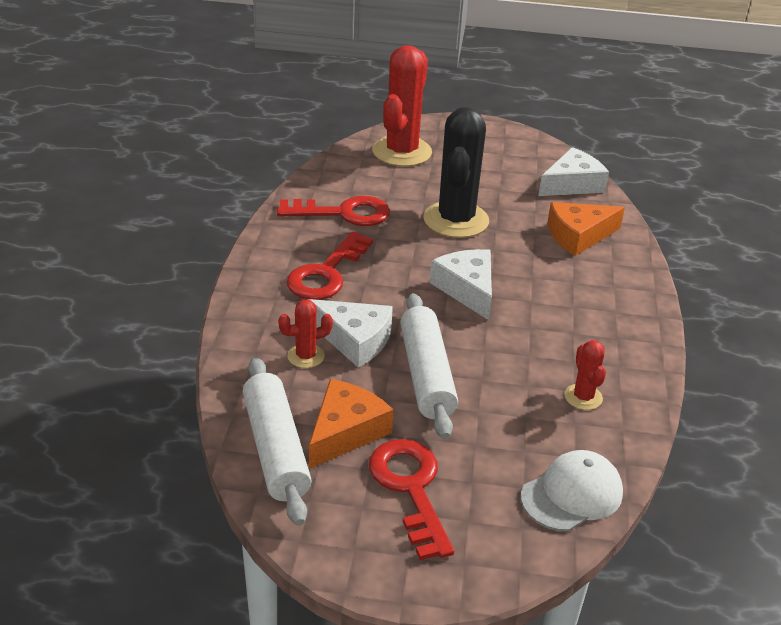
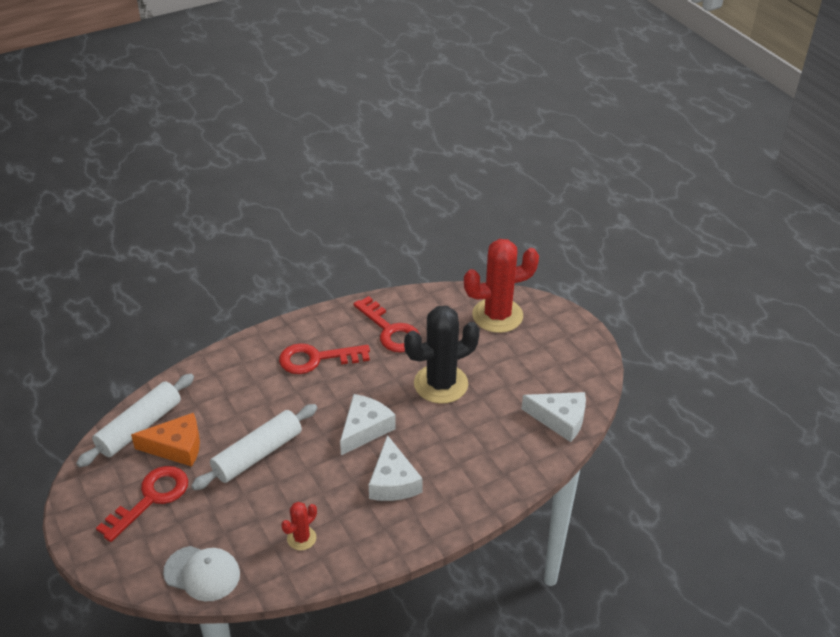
camera: 55 degrees right, 5 degrees up
(306, 356) = (228, 395): red cactus -> none
(354, 340) = (262, 406): white cheese -> white cheese (393, 481)
(578, 236) = (491, 454): orange cheese -> none

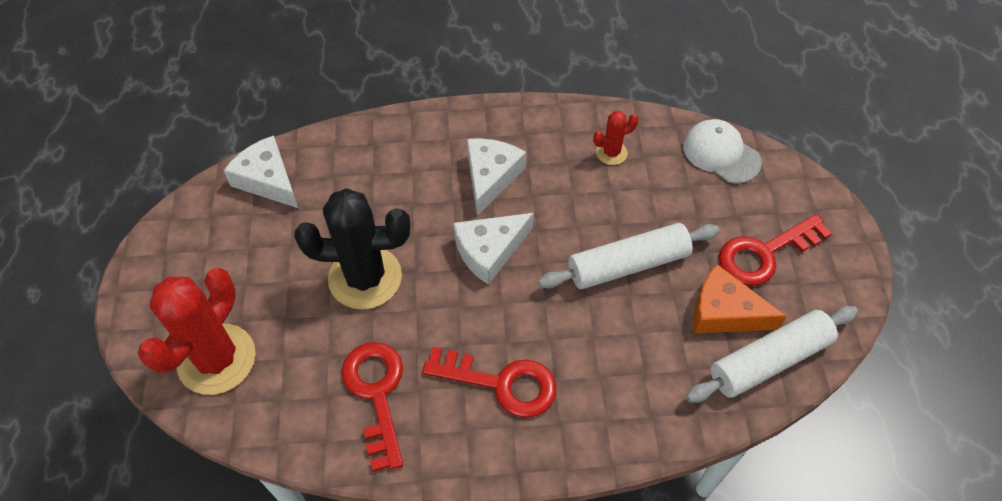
camera: 155 degrees left, 15 degrees up
(497, 315) = (217, 359): red cactus -> red cactus turned 75 degrees counterclockwise

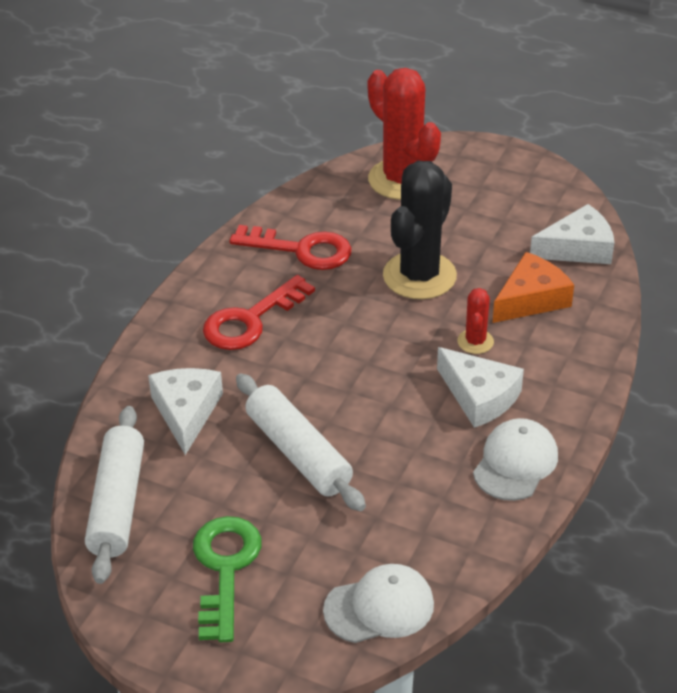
camera: 120 degrees right, 15 degrees down
(489, 250) = (389, 362): white cheese -> white cheese (186, 412)
(543, 132) = (515, 463): none -> white cap
(611, 153) = (448, 507): red cactus -> red cactus (475, 342)
(628, 264) = (299, 453): white rolling pin -> white rolling pin turned 45 degrees counterclockwise
(724, 312) = (190, 498): orange cheese -> orange cheese (531, 299)
(764, 254) = (225, 569): red key -> green key

